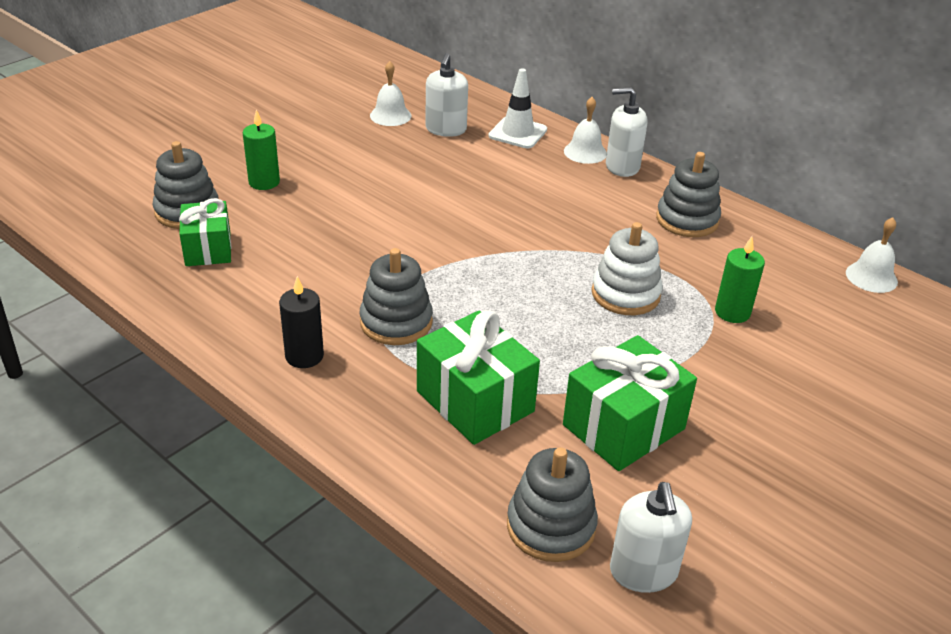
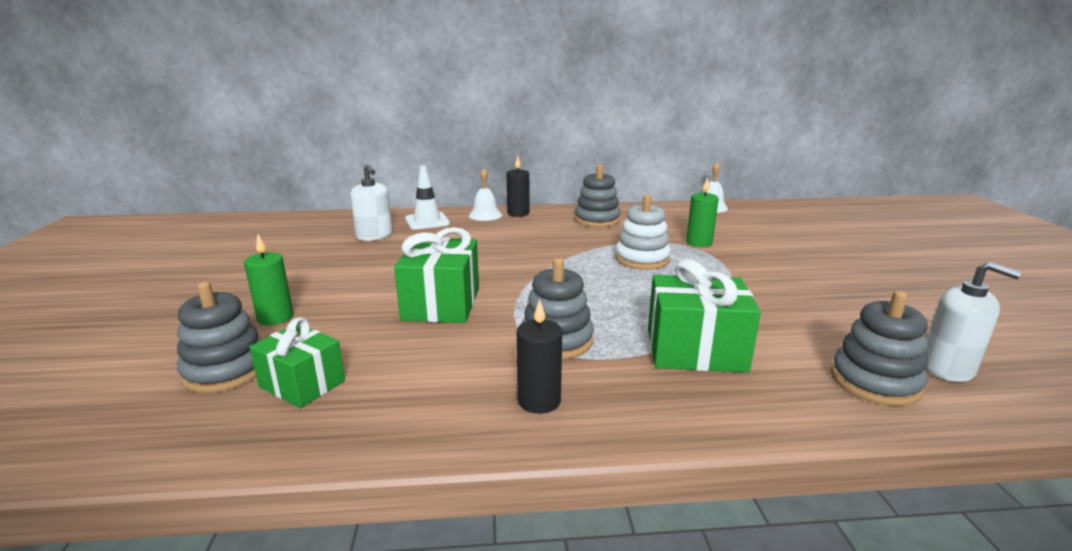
camera: 45 degrees left, 15 degrees down
(390, 115) = (317, 244): white bell -> none
(622, 166) = (518, 213): white soap dispenser -> black candle
(623, 427) = (779, 312): green gift -> green gift (441, 304)

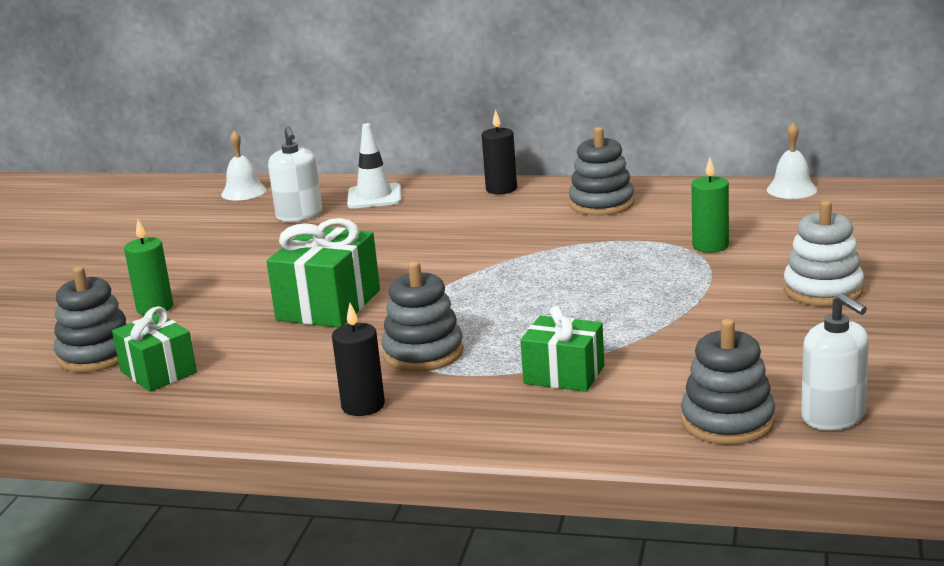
camera: 20 degrees right, 0 degrees up
(485, 215) = (455, 190): white bell -> white bell (243, 192)
(642, 259) = (608, 265): white stacking toy -> white stacking toy (823, 290)
(695, 350) = (564, 375): green gift -> green gift, size x0.66

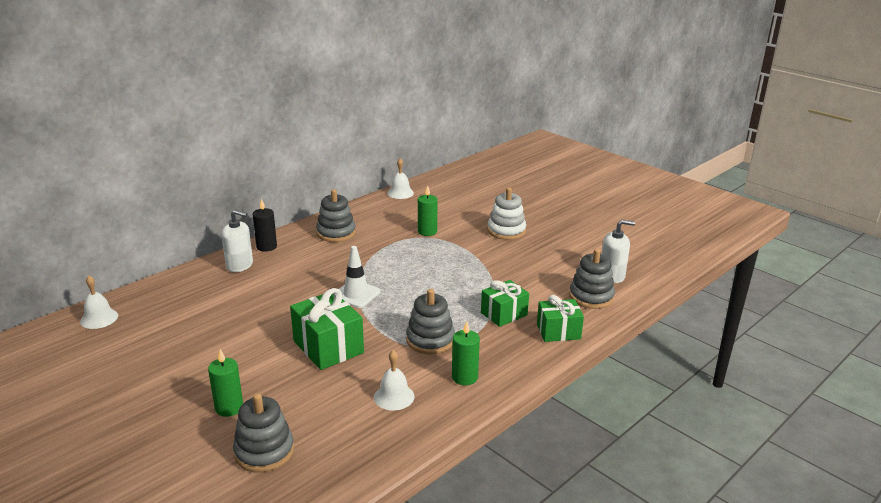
camera: 60 degrees left, 5 degrees up
(158, 372) = (327, 433): green gift -> green gift (558, 331)
(269, 379) = (394, 396): none -> white bell
(299, 215) = (180, 313): white soap dispenser -> white soap dispenser (239, 265)
(363, 406) = (464, 377): black candle -> green candle
(374, 197) = (202, 282): white traffic cone -> white traffic cone (356, 294)

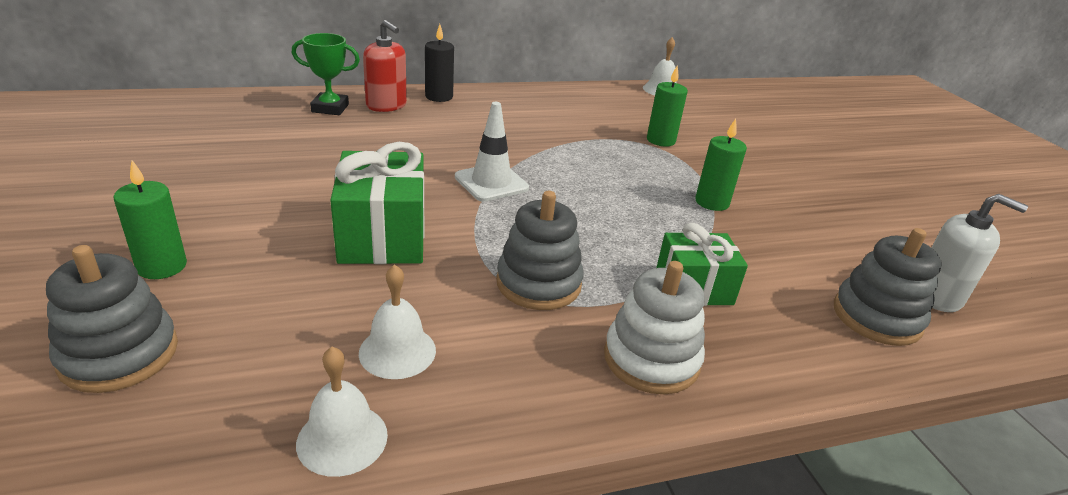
camera: 25 degrees right, 5 degrees up
(99, 318) = (173, 109): white bell -> white bell (342, 439)
(205, 280) = (330, 108): none -> green trophy
(239, 265) = (386, 105): white soap dispenser -> red soap dispenser
(336, 233) = (537, 107): grey stacking toy -> none
(464, 377) = (542, 368): green candle -> green candle (712, 202)
(506, 231) = (782, 173): white stacking toy -> white stacking toy (651, 359)
(558, 331) = (775, 355): green gift -> none

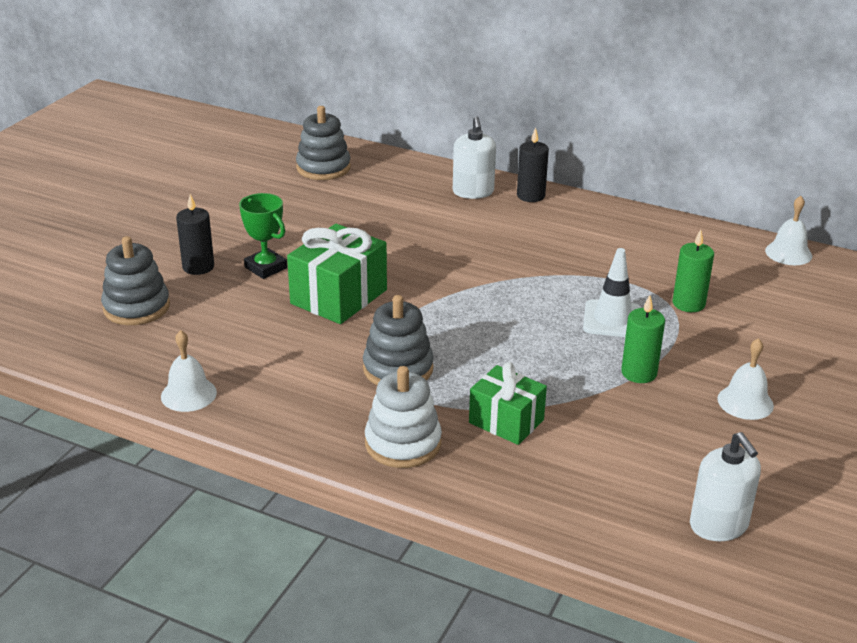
camera: 45 degrees right, 0 degrees up
(162, 266) = (198, 267): green candle -> black candle
(330, 108) = (424, 182): green trophy -> green trophy (265, 268)
(386, 105) = (473, 192): red soap dispenser -> white soap dispenser
(397, 351) = (263, 367): white bell -> white bell (745, 402)
(491, 182) = (467, 287): white traffic cone -> white traffic cone (612, 319)
(876, 317) = (625, 507): grey stacking toy -> grey stacking toy (323, 168)

